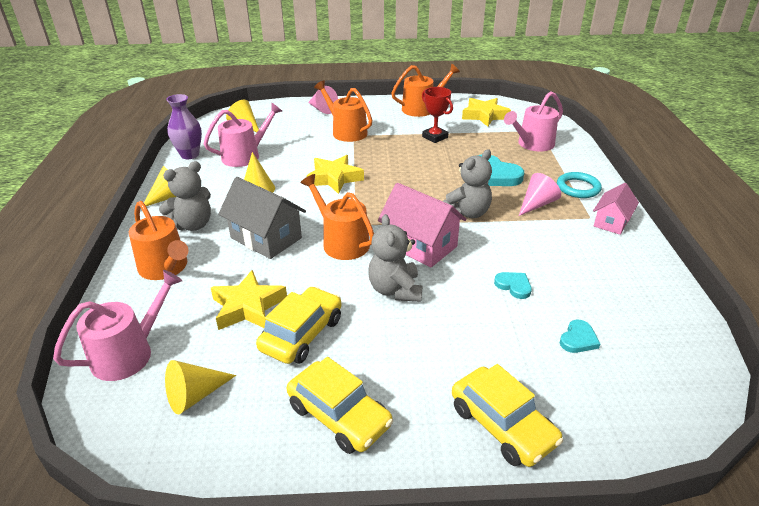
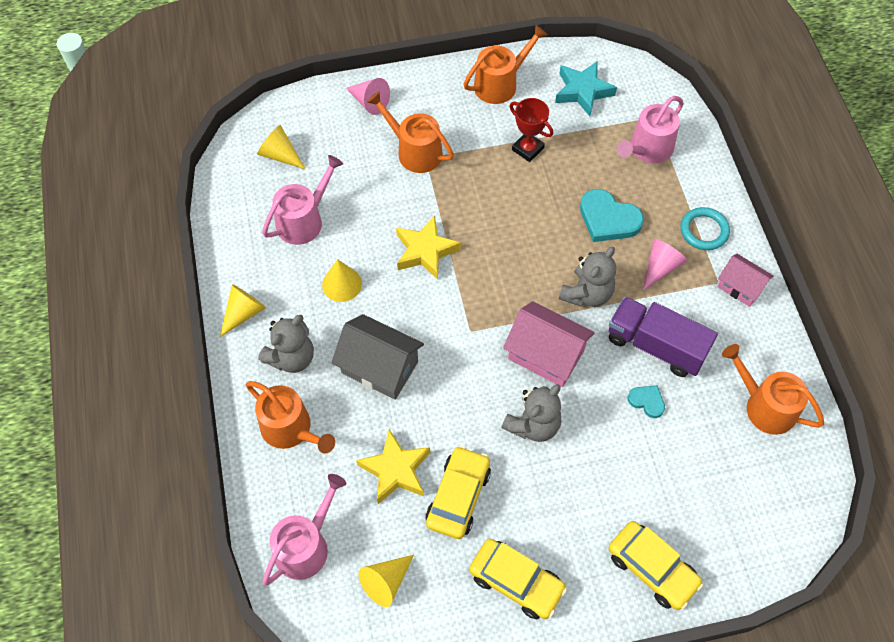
camera: 10 degrees left, 25 degrees up
(190, 155) = (234, 228): purple vase -> none
(342, 242) = (462, 362): orange watering can -> orange watering can (765, 406)
(395, 290) = (533, 425): grey teddy bear -> grey teddy bear turned 120 degrees counterclockwise
(484, 116) = (583, 91): yellow star -> turquoise star
(527, 250) = (655, 346): none -> purple truck
(578, 339) = (710, 462): turquoise heart -> none
(611, 222) = (740, 287): pink house -> pink house turned 75 degrees counterclockwise

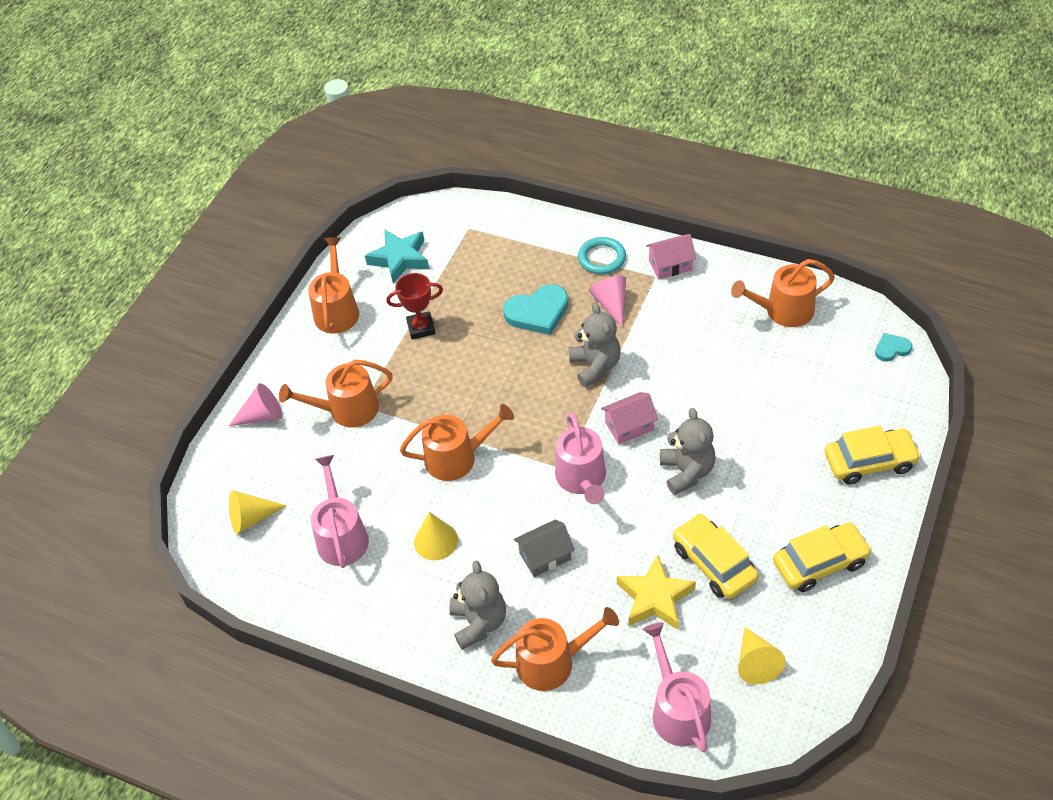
camera: 50 degrees left, 10 degrees down
(244, 313) = (398, 639): yellow cone -> none
(379, 367) = (545, 556): grey house -> grey house, size x0.63
(425, 251) = (457, 458): yellow star -> orange watering can
(546, 354) = (629, 426): pink house -> pink house, size x0.63
(647, 401) = (724, 382): turquoise heart -> turquoise heart (891, 349)
(648, 149) = (495, 249): pink watering can -> pink watering can (582, 479)
(655, 346) = (679, 348): purple truck -> none

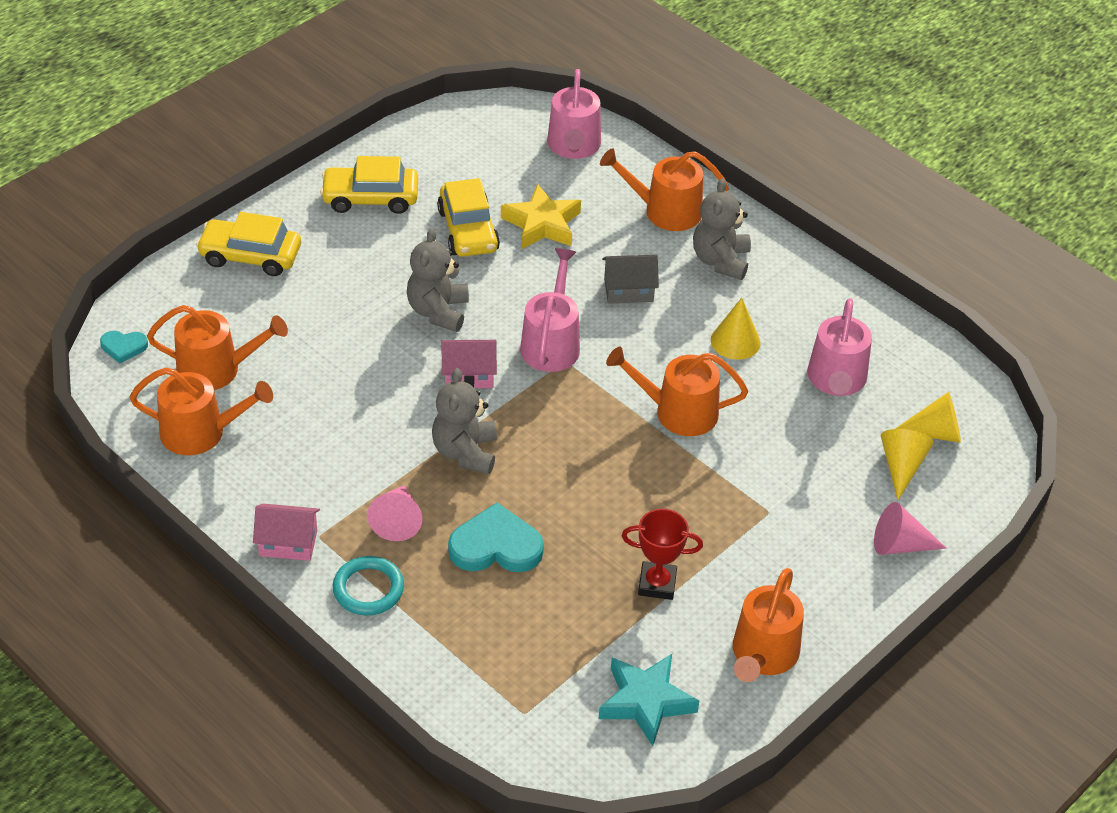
camera: 165 degrees left, 5 degrees down
(347, 410) = (789, 512): orange watering can -> orange watering can (216, 369)
(756, 663) = (484, 153): yellow cone -> yellow cone (901, 466)

